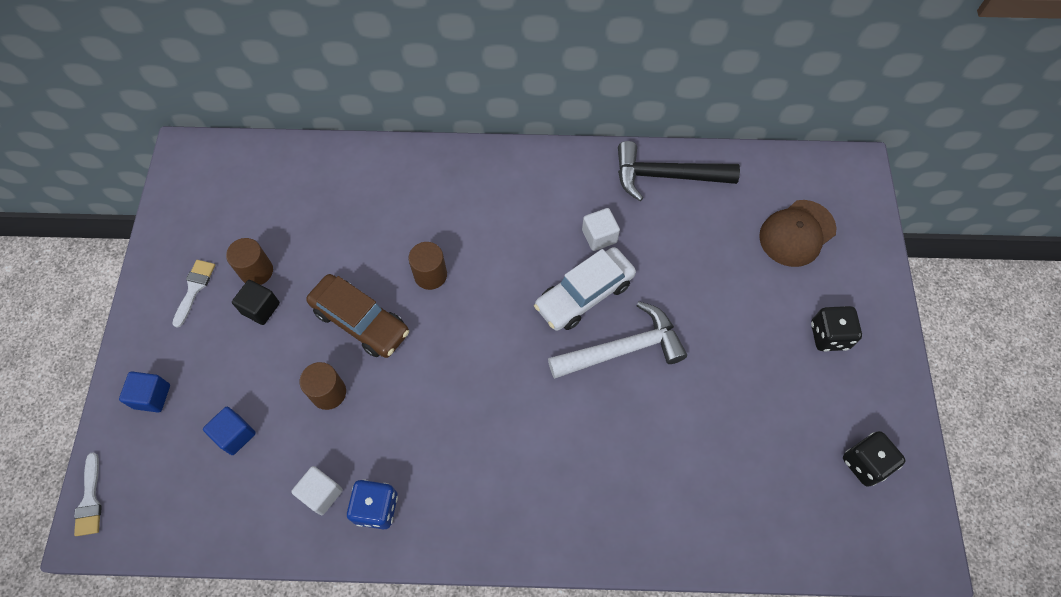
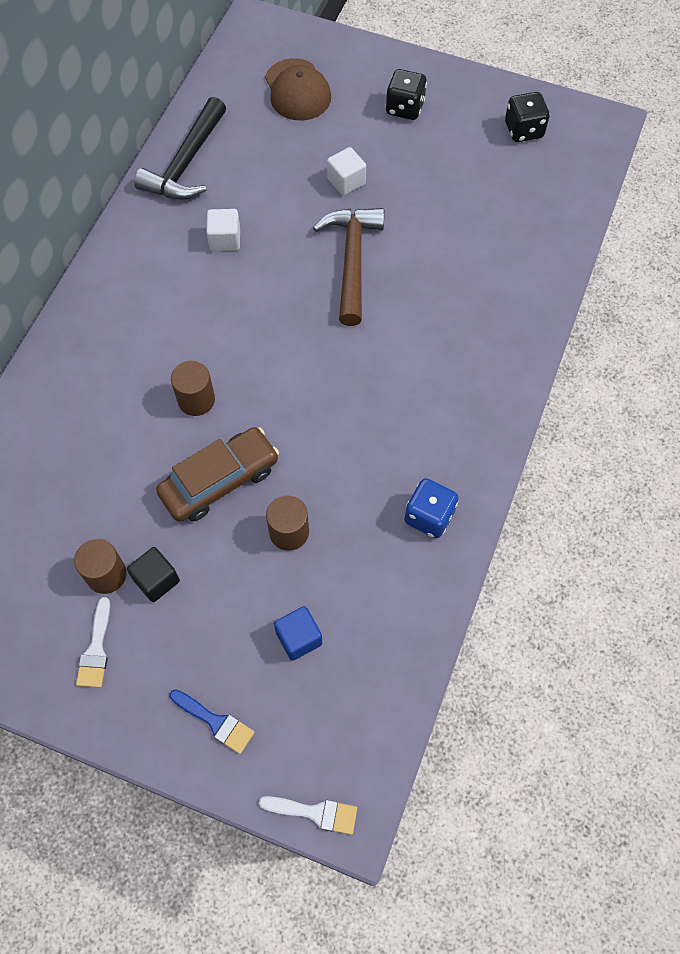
camera: 70 degrees left, 0 degrees up
(152, 396) = (215, 722): blue cube -> blue brush
(194, 289) = (96, 649): white brush -> white brush turned 120 degrees counterclockwise
(321, 493) = (396, 564): white cube -> white cube (346, 181)
(584, 295) = (282, 273): white car -> none
(623, 349) = (352, 261): white hammer -> brown hammer

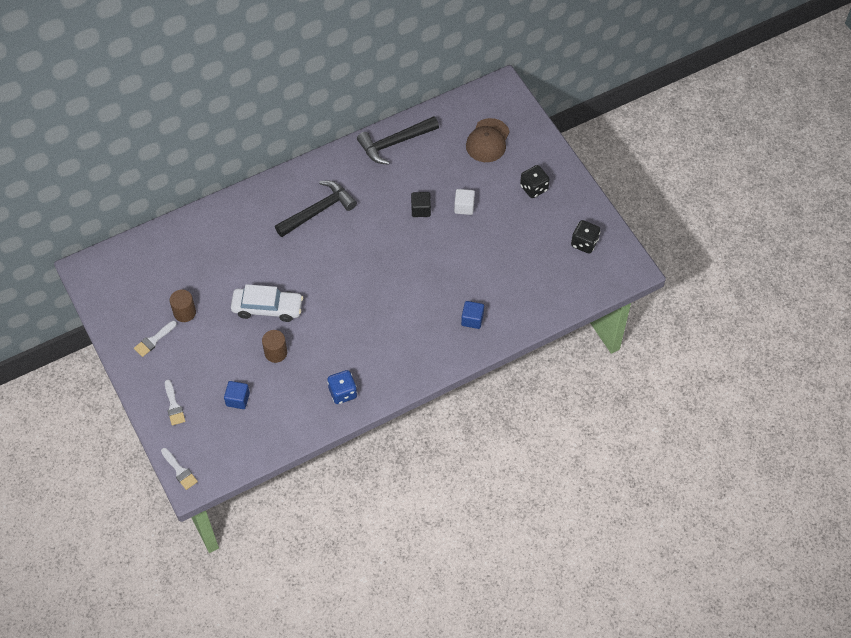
camera: 40 degrees right, 5 degrees down
(156, 580) = (202, 330): black cube -> black cube (421, 209)
(167, 308) = (318, 211): none -> black hammer
(196, 400) = (291, 264): brown cylinder -> none
(215, 722) = (174, 406): blue brush -> white brush
(220, 481) = (267, 308): brown car -> white car
(225, 239) = (376, 196): white cube -> none
(352, 261) = (426, 249): brown hammer -> none
(491, 305) = (472, 319): none -> blue cube

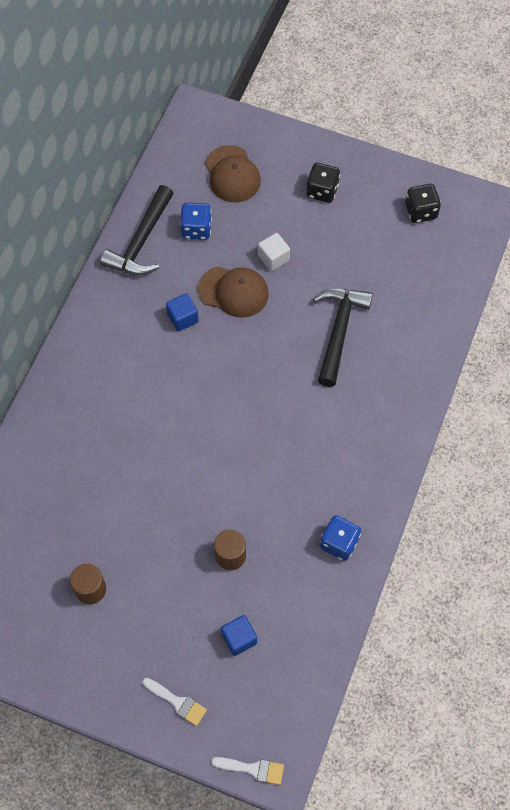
camera: 40 degrees left, 5 degrees up
(153, 340) = (85, 647): white brush -> none
(267, 308) = (176, 514): white car -> none
(318, 211) = (130, 369): black hammer -> black hammer (339, 331)
(421, 209) = (233, 292): black cube -> brown cap
(434, 158) = (196, 229): none -> blue dice
(472, 319) = (391, 367): blue cube -> blue cube (183, 318)

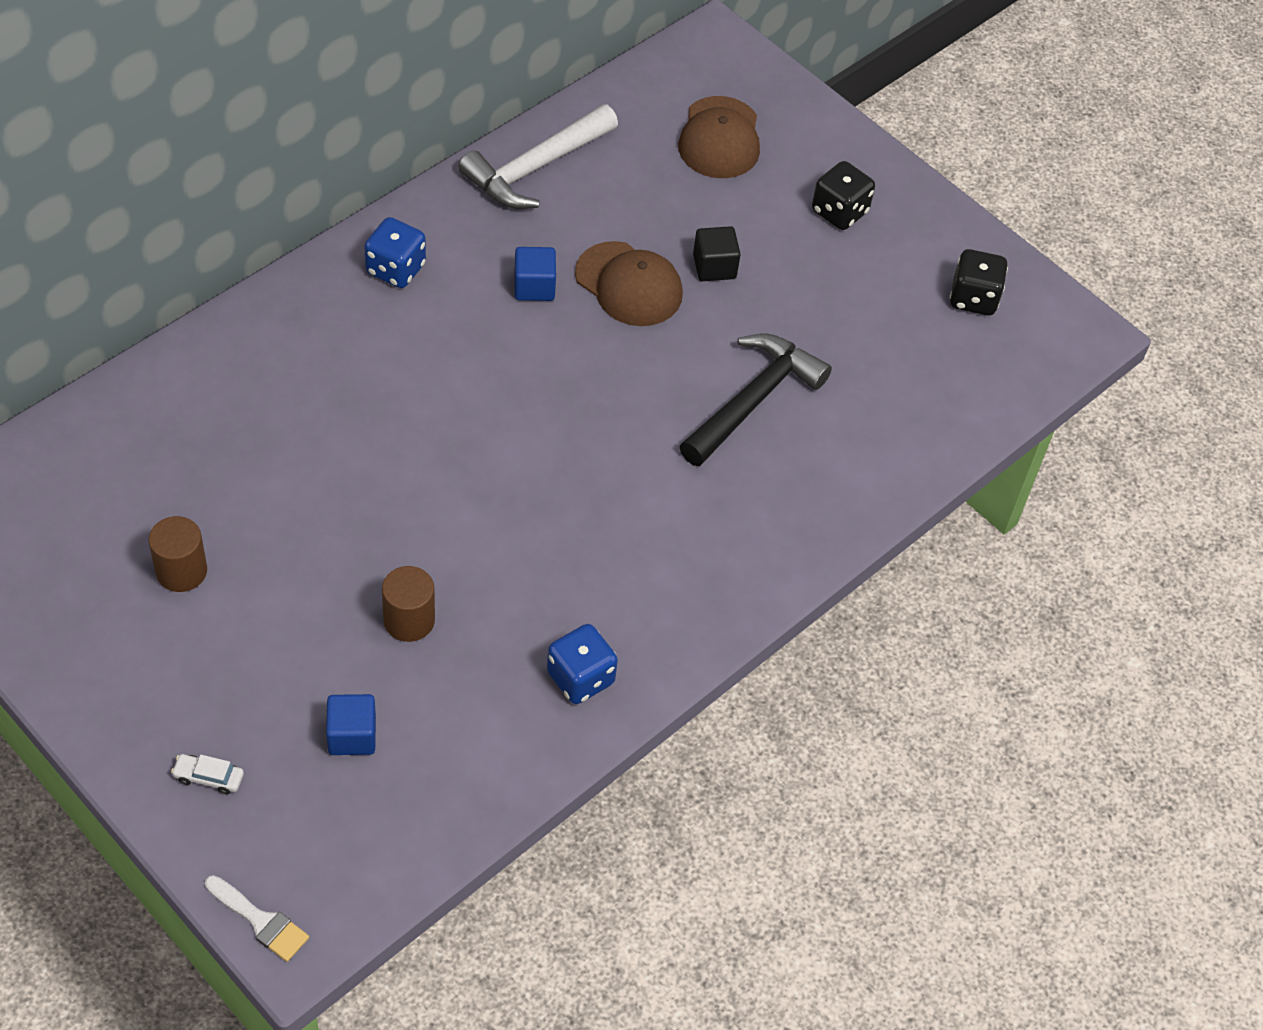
camera: 20 degrees right, 10 degrees down
(141, 241) = (535, 167): black hammer -> white hammer
(177, 702) = (208, 777): white brush -> white car
(196, 229) = (624, 185): blue dice -> blue dice (395, 269)
(273, 258) = (714, 267): white cube -> black cube

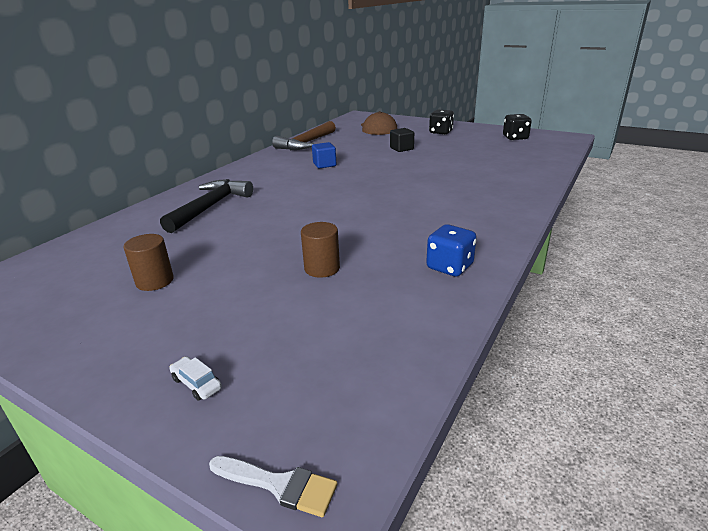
camera: 10 degrees left, 25 degrees down
(208, 777) = (197, 383): white car -> white car turned 45 degrees clockwise
(352, 735) = (310, 329): blue cube -> none
(395, 269) = (254, 171): blue dice -> none
(535, 167) = (306, 143): white hammer -> brown hammer
(629, 284) = (368, 157): brown cap -> none
(753, 400) = (452, 171): black hammer -> black hammer (210, 207)

